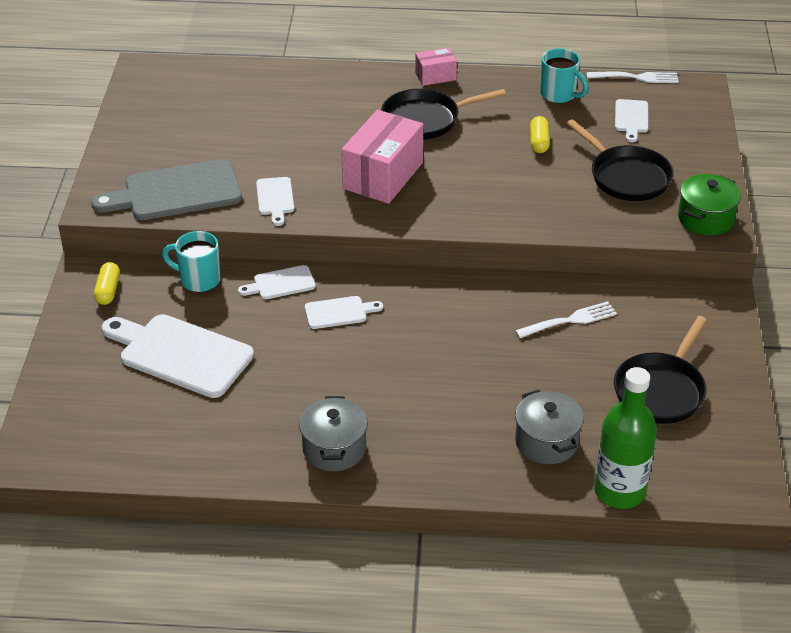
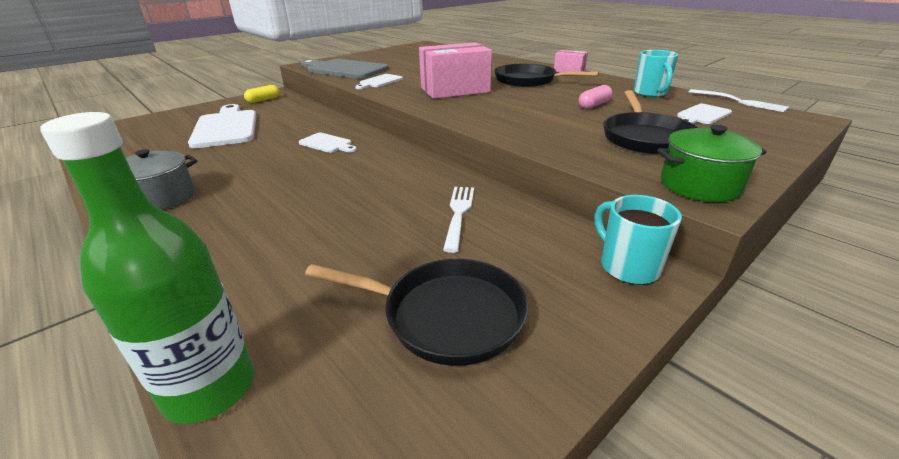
camera: 45 degrees right, 10 degrees down
(198, 280) = (302, 109): turquoise mug -> turquoise mug (627, 266)
(281, 283) = (331, 123): white cutting board -> none
(539, 142) = (594, 105): yellow capsule -> pink capsule
(546, 442) = (264, 285): grey pot -> none
(569, 321) = (459, 214): white fork -> white fork turned 105 degrees counterclockwise
(661, 390) = (446, 315): black pan -> black pan turned 150 degrees counterclockwise

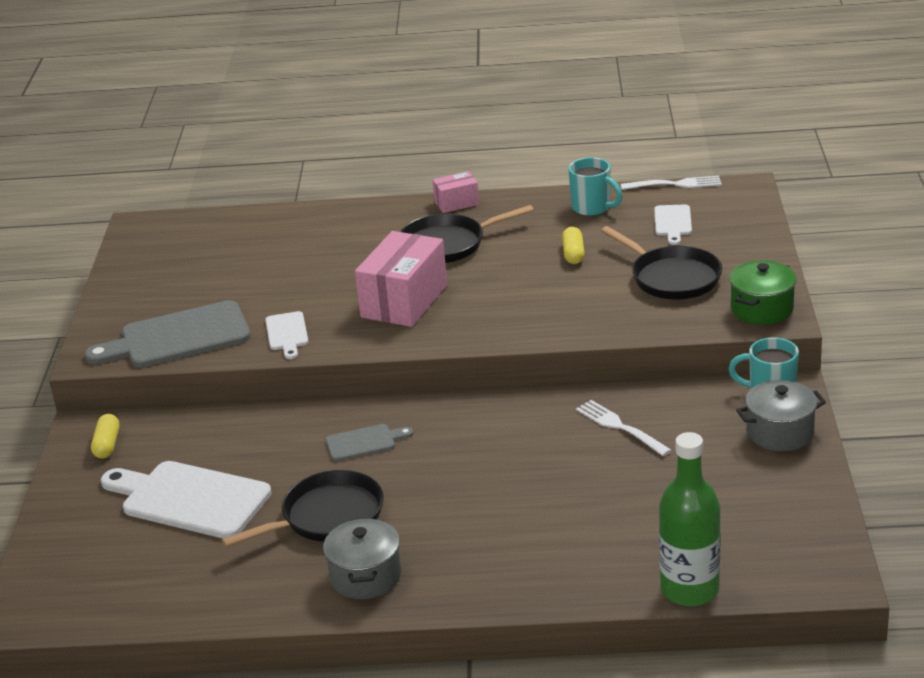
camera: 45 degrees left, 0 degrees up
(327, 144) = (364, 442): white cutting board -> grey cutting board
(446, 315) = (728, 485): black pan -> black pan (327, 517)
(582, 305) = (780, 433): none -> grey pot
(594, 105) = (573, 254): pink capsule -> yellow capsule

